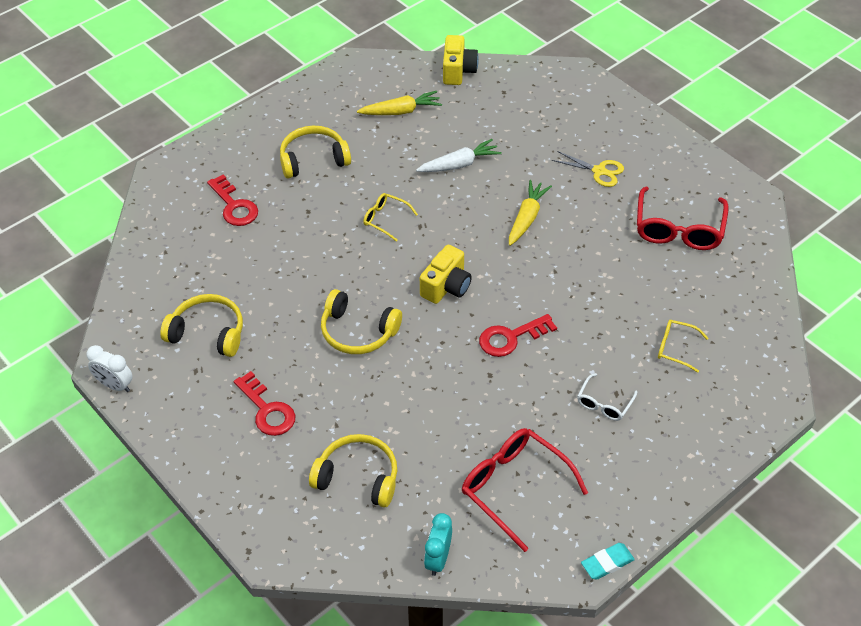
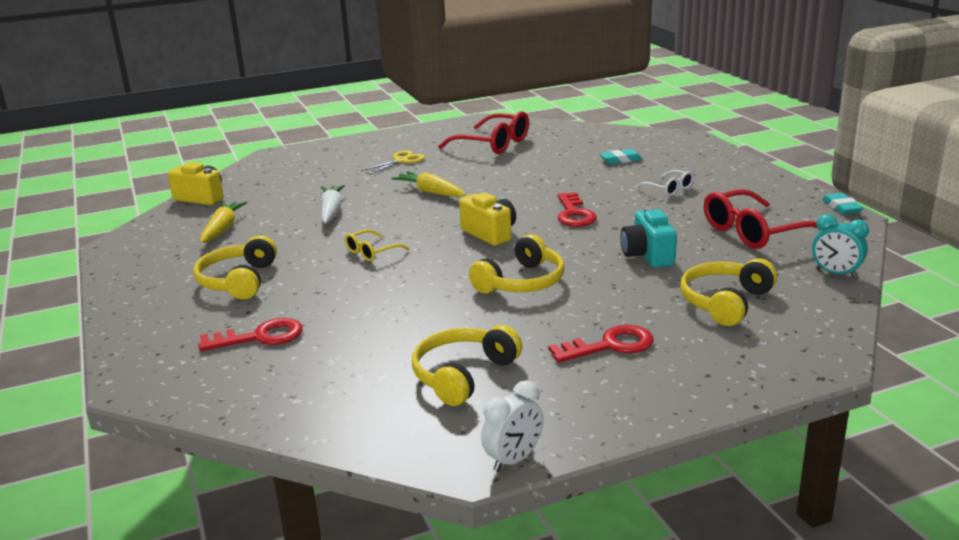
camera: 70 degrees left, 25 degrees down
(435, 410) = (648, 255): none -> turquoise camera
(675, 348) = (620, 160): yellow glasses -> turquoise eraser

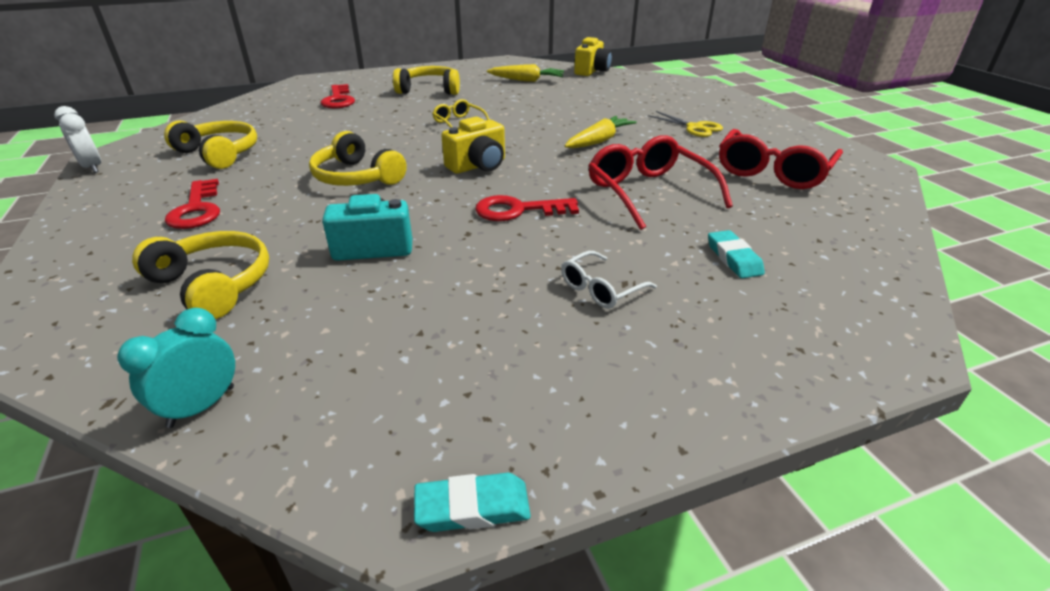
camera: 90 degrees right, 10 degrees up
(331, 211) = (555, 107): white carrot -> none
(754, 232) = (401, 347): red glasses -> red glasses (648, 192)

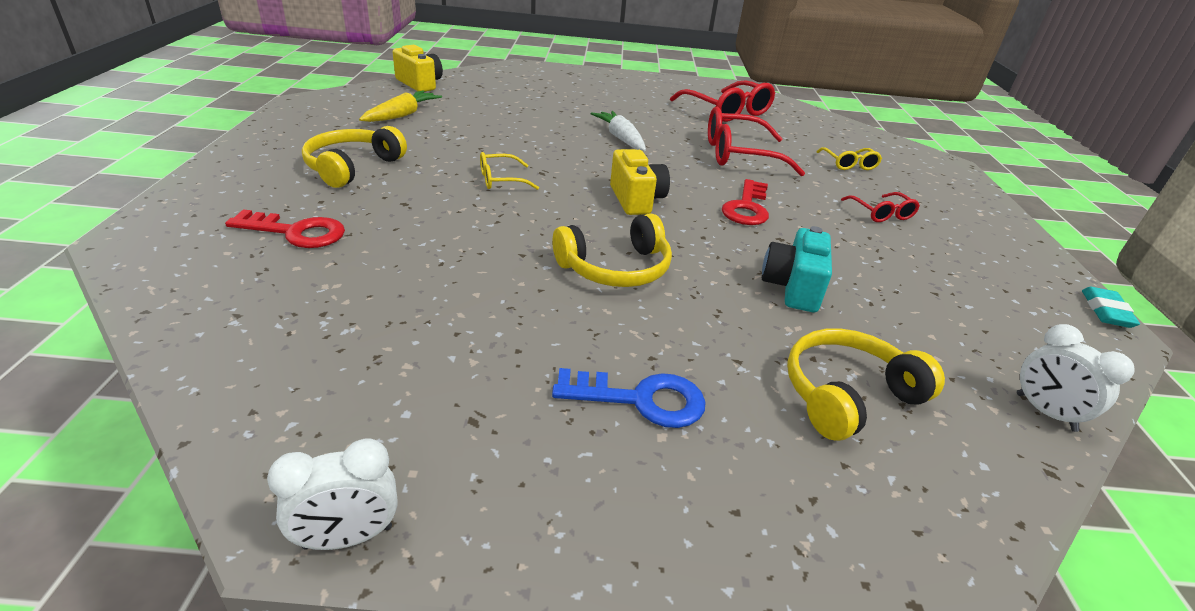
camera: 70 degrees left, 0 degrees up
(197, 209) = (641, 400): red key -> blue key
(202, 406) = (1045, 412): turquoise clock -> white clock
(219, 154) = (430, 366): yellow headphones -> none
(599, 141) = (621, 138): yellow carrot -> white carrot
(600, 289) = (881, 213): white glasses -> red glasses
(694, 128) = (624, 101): yellow scissors -> none
(733, 258) = (849, 164): turquoise eraser -> yellow glasses

